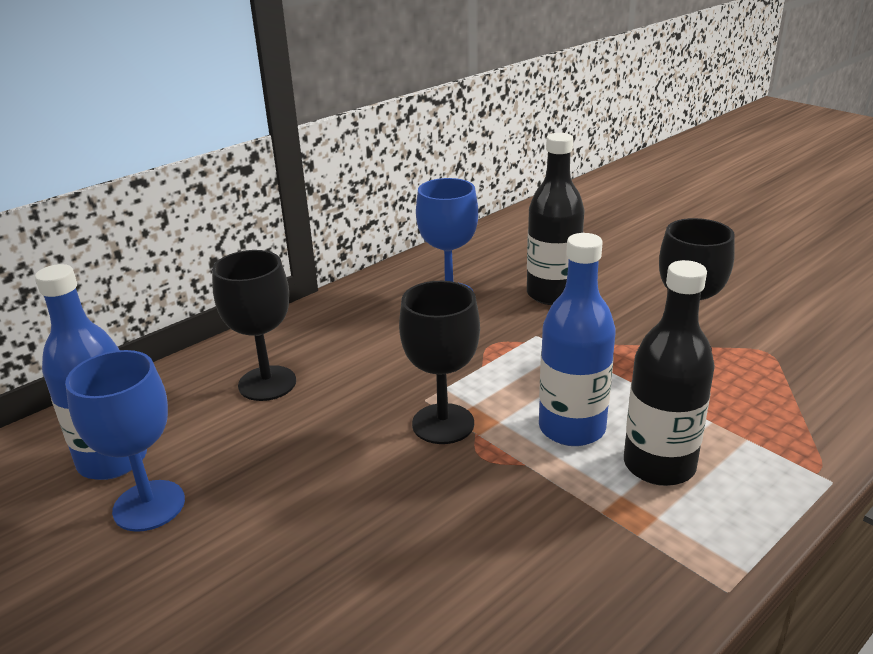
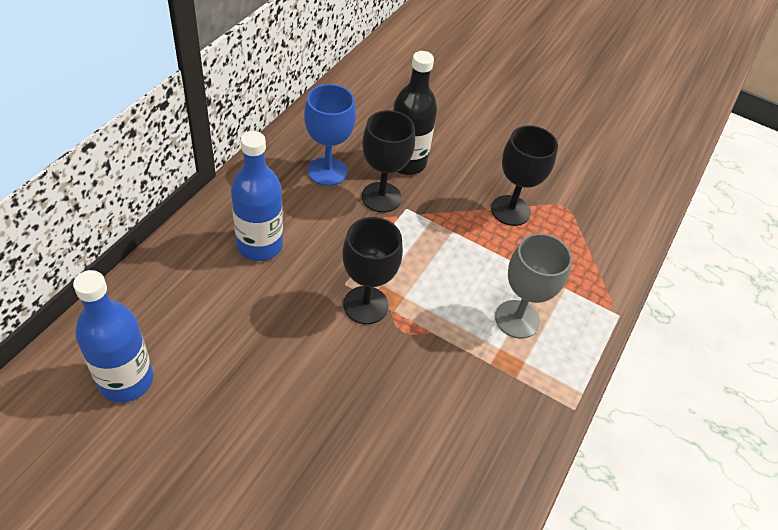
camera: 25 degrees left, 20 degrees up
(149, 505) = (177, 416): blue goblet -> none
(267, 383) = (216, 284): black goblet -> black goblet (381, 197)
(572, 428) = (454, 295): blue bottle -> blue bottle (260, 245)
(659, 465) = (517, 319): black bottle -> grey goblet

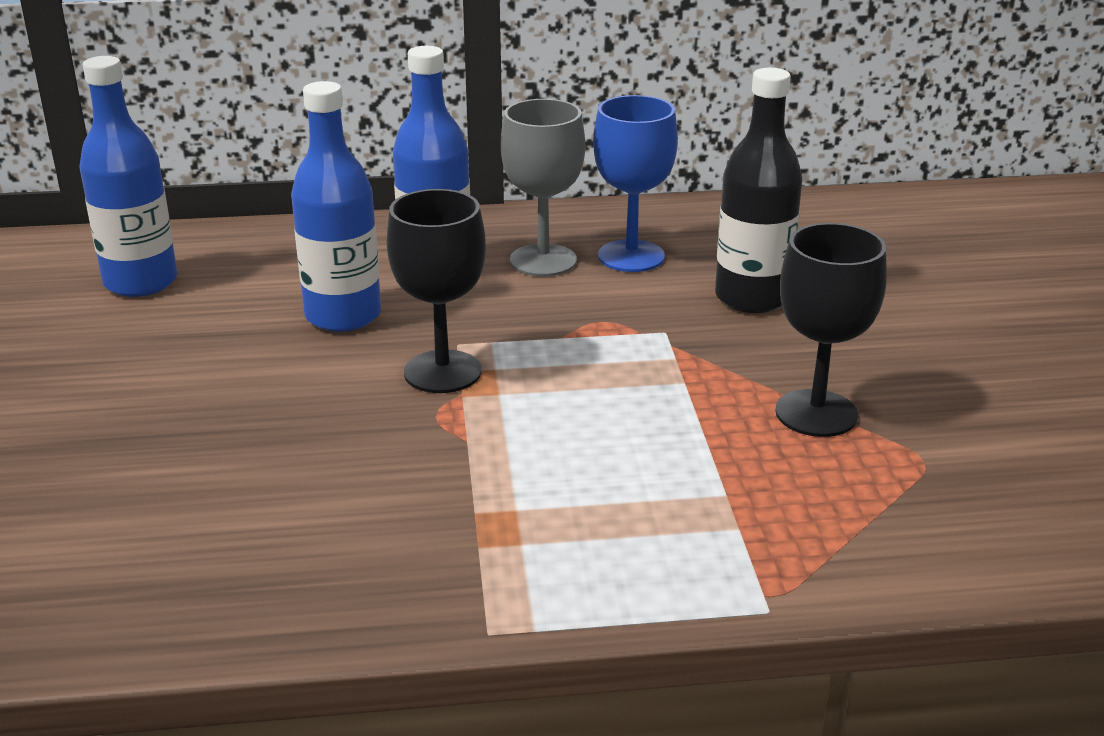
camera: 60 degrees right, 20 degrees down
(270, 311) = (343, 316): none -> blue bottle
(381, 197) = (652, 307): black goblet -> none
(517, 319) = (598, 504): grey goblet -> grey goblet (543, 260)

